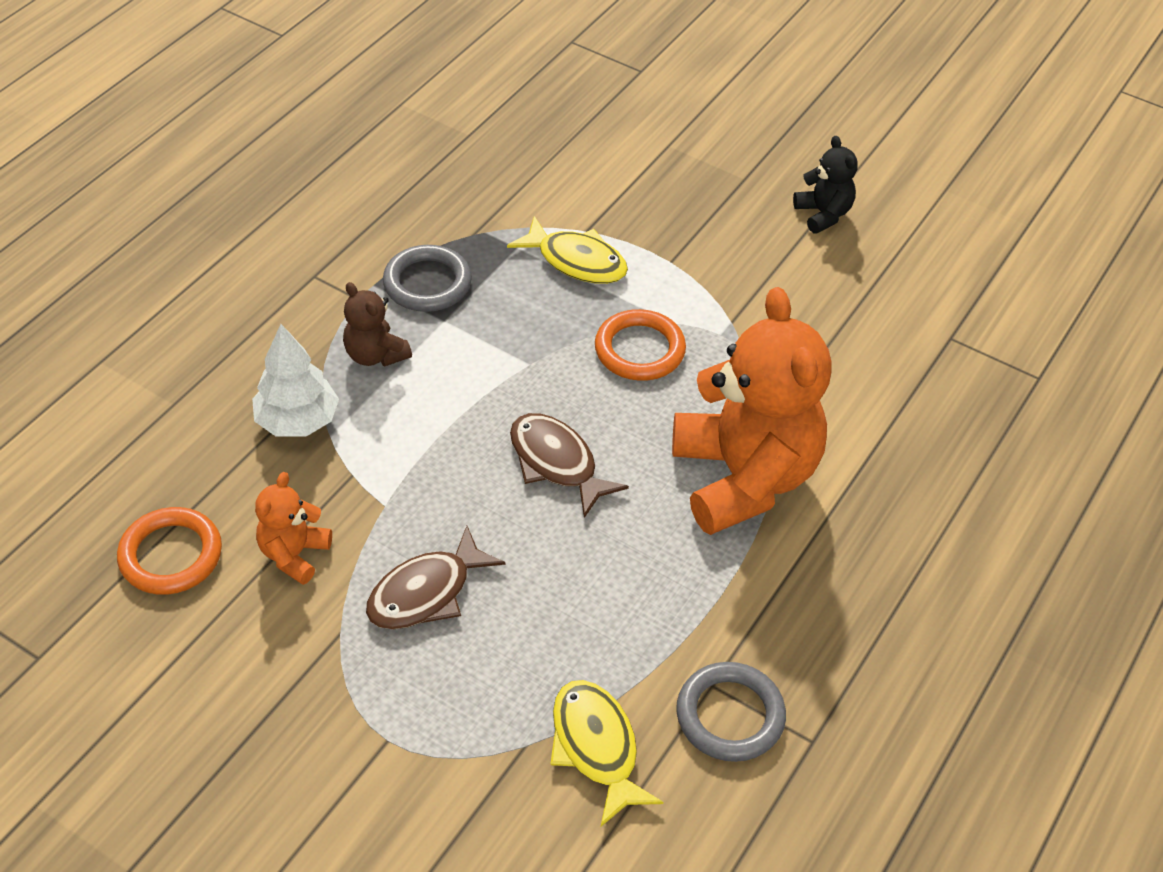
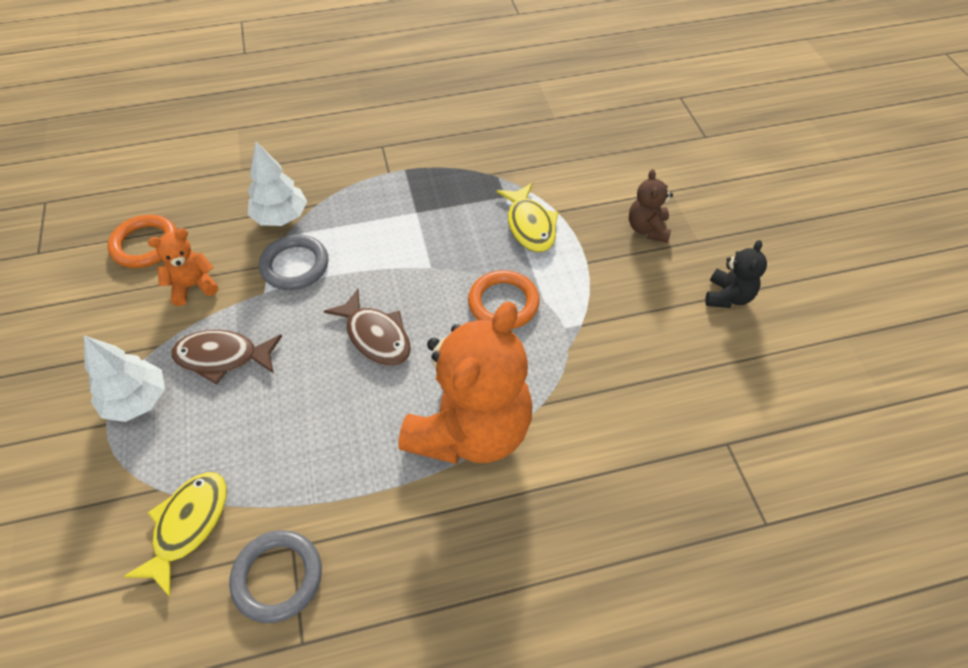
camera: 45 degrees right, 5 degrees up
(375, 355) = (359, 207): brown teddy bear -> brown teddy bear (647, 229)
(390, 696) = (137, 400): none -> white tree
(427, 283) = (433, 186): grey ring -> grey ring (295, 265)
(557, 463) = (375, 336): brown fish -> brown fish turned 135 degrees clockwise

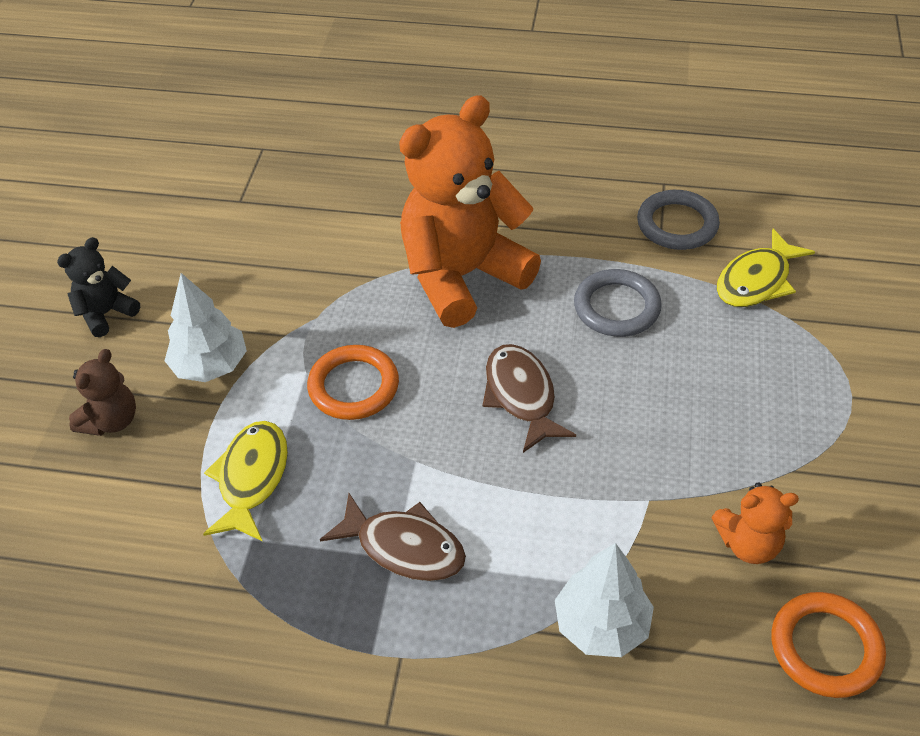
camera: 155 degrees left, 5 degrees down
(137, 400) = (817, 410): white tree -> white tree (210, 366)
(223, 357) = (712, 429): brown fish -> brown fish (404, 547)
(295, 265) = (598, 528): grey ring -> grey ring (616, 307)

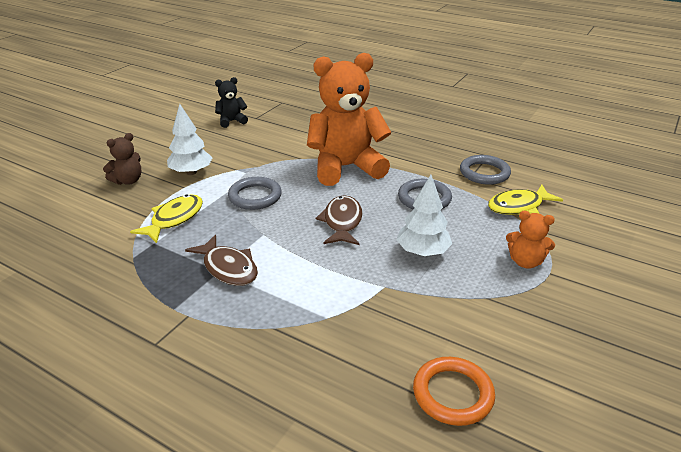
camera: 20 degrees right, 15 degrees down
(106, 313) = (160, 143): black teddy bear -> black teddy bear (231, 121)
(353, 386) = (255, 196): orange ring -> grey ring
(601, 625) = (313, 336): white tree -> white tree (422, 252)
(748, 544) = (434, 325): orange teddy bear -> orange teddy bear (525, 262)

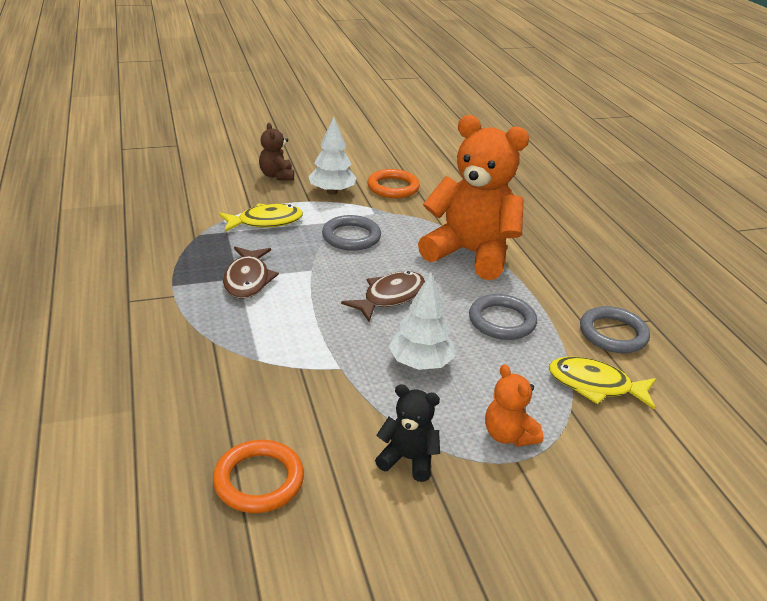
camera: 40 degrees right, 0 degrees up
(128, 181) = (277, 176): brown teddy bear -> brown teddy bear turned 75 degrees clockwise
(231, 121) = (430, 164): black teddy bear -> black teddy bear (408, 459)
(231, 149) = (393, 187): none -> orange ring

